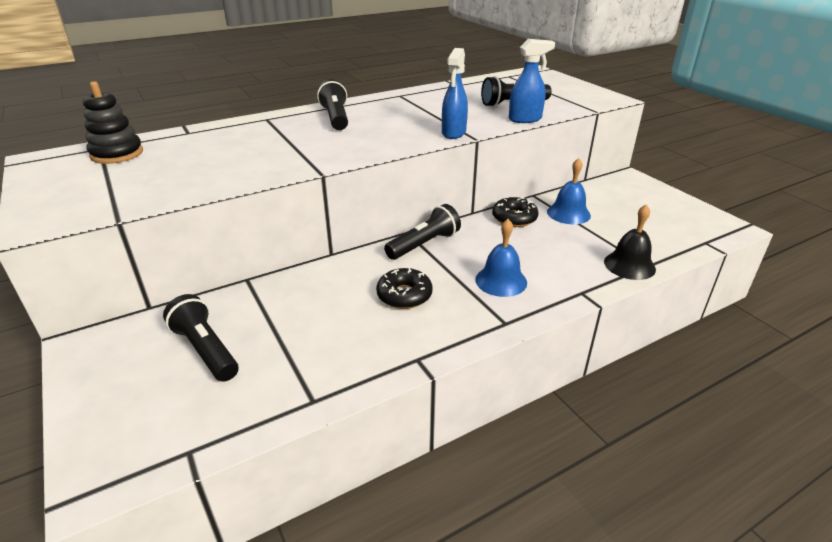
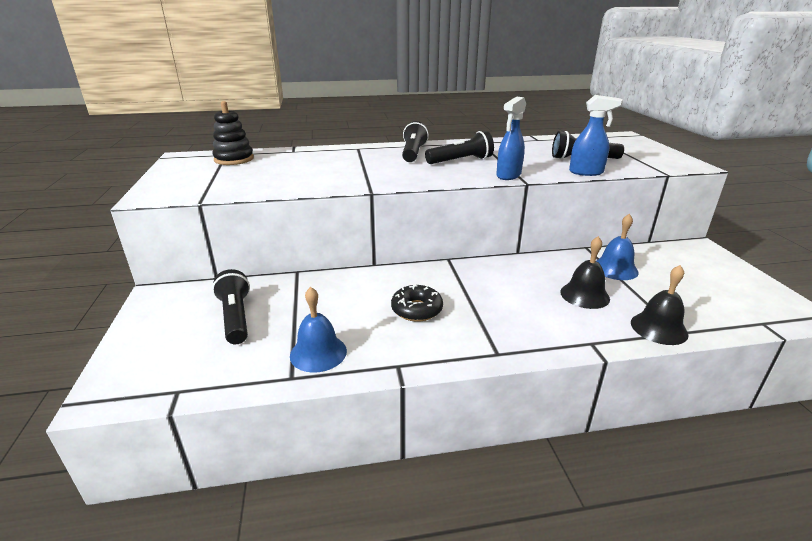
camera: 20 degrees right, 5 degrees down
(424, 244) = (458, 271): black flashlight -> black flashlight (461, 161)
(501, 281) = (513, 315): blue bell -> blue bell (318, 353)
(514, 218) = (556, 264): black donut -> none
(554, 246) = (584, 295): none -> black bell

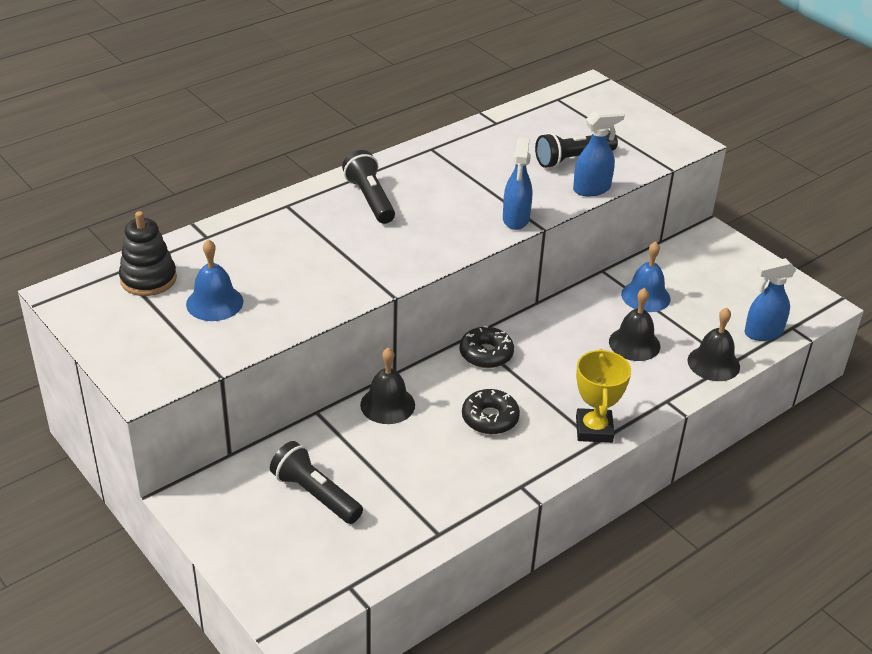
camera: 30 degrees left, 10 degrees up
(318, 353) = (439, 501): blue bell -> blue bell (214, 303)
(348, 280) = (387, 404): none -> black bell
(451, 271) = (486, 354): none -> black donut
(461, 161) = (441, 202): black flashlight -> none
(502, 344) = (594, 429): none -> yellow trophy
(725, 319) = (762, 333): none -> blue spray bottle

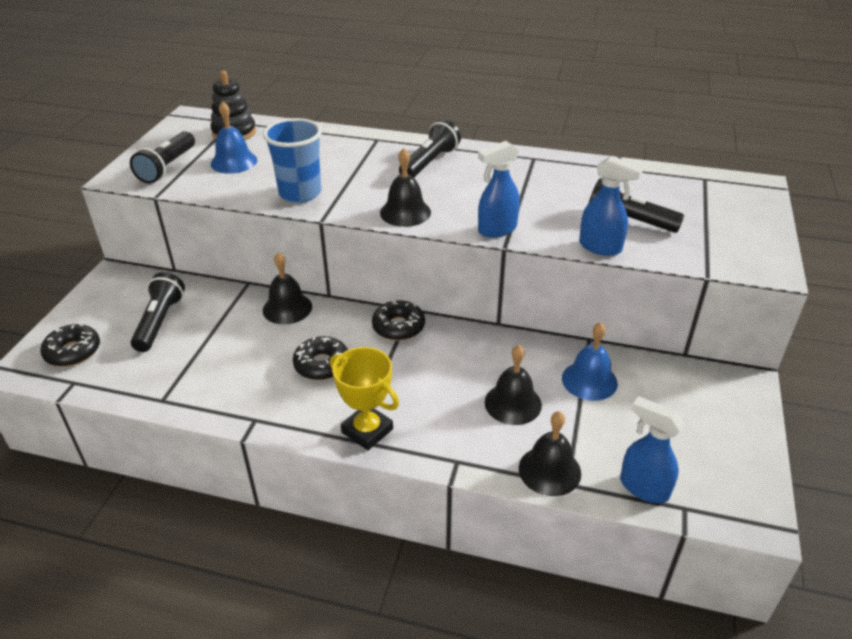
camera: 55 degrees right, 0 degrees up
(166, 348) = (167, 167): none -> black flashlight
(298, 572) = (73, 352): none -> black donut
(331, 288) = (300, 193): none -> blue cup
(436, 249) = (405, 212): none -> black bell
(594, 429) = (367, 431): yellow trophy -> yellow trophy turned 75 degrees clockwise

